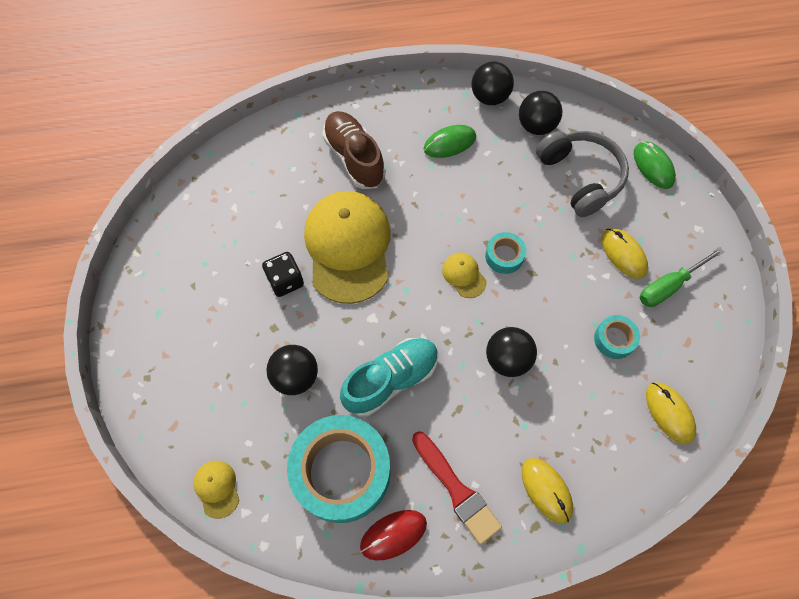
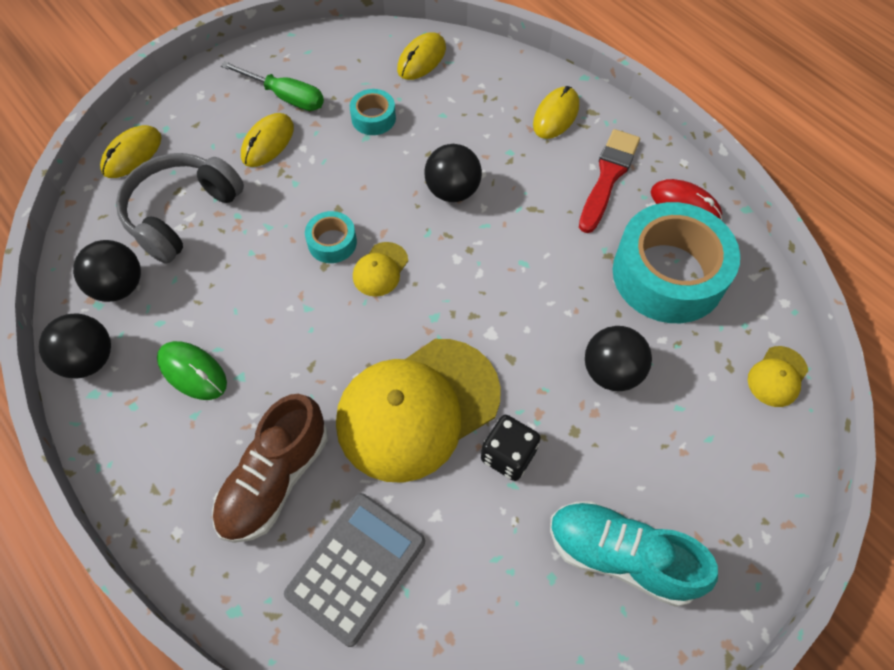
camera: 120 degrees left, 5 degrees down
(279, 174) = (356, 567): none -> grey calculator
(391, 380) = (547, 279): turquoise shoe -> turquoise shoe (621, 556)
(653, 166) = (132, 154): green mouse -> yellow mouse

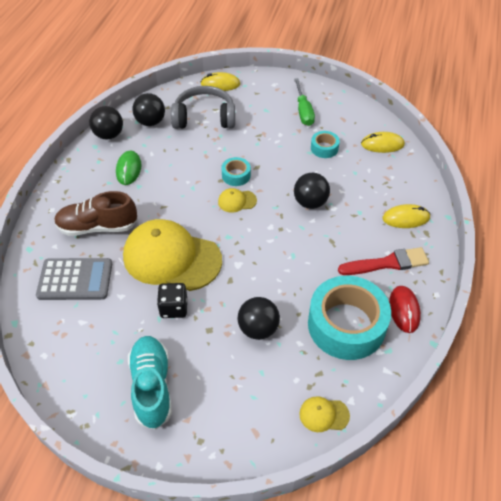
camera: 55 degrees right, 10 degrees down
(268, 142) = (270, 121): yellow mouse -> none

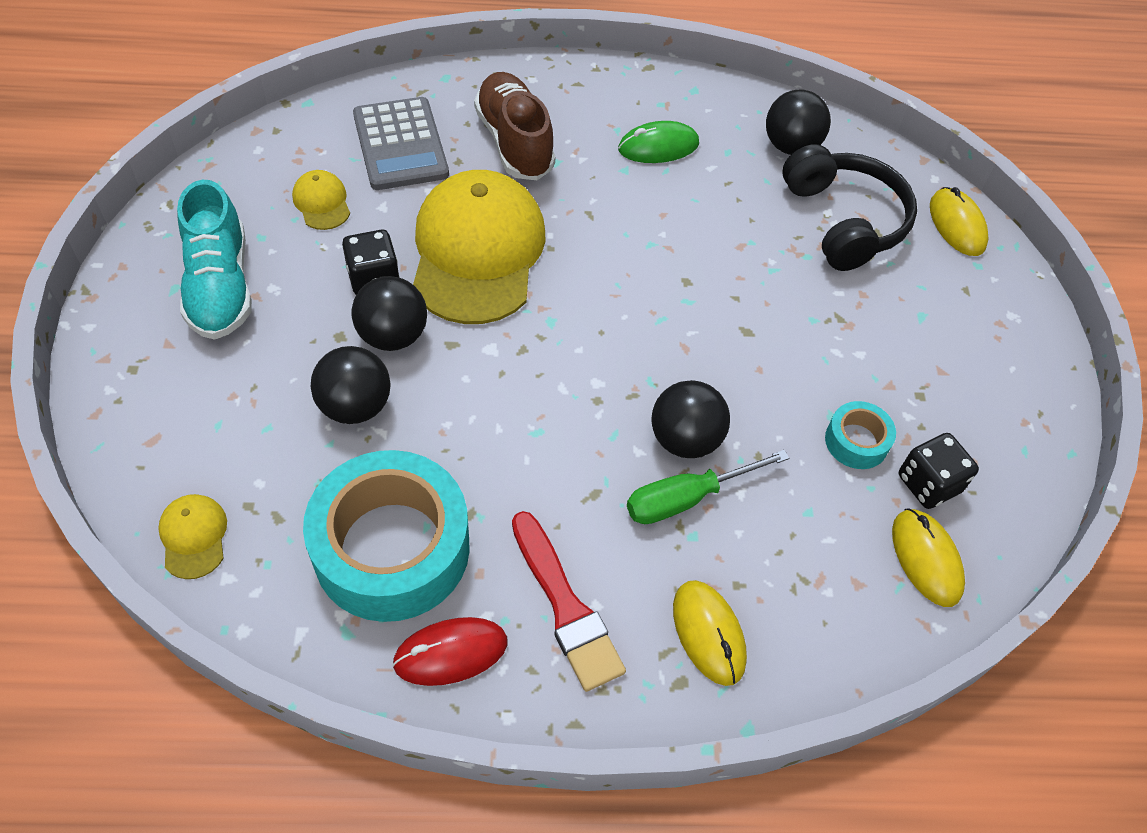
camera: 70 degrees right, 5 degrees up
(109, 135) = (729, 100): black ball -> black ball (393, 335)
(152, 387) = (220, 286): turquoise shoe -> turquoise shoe turned 105 degrees clockwise
(204, 118) = (843, 221): grey headphones -> black headphones
(236, 175) = (708, 302): turquoise tape -> none
(237, 201) = (642, 317): yellow cap -> yellow cap (322, 202)
(303, 111) = (954, 384): green screwdriver -> green screwdriver (686, 498)
(349, 133) = (928, 483): none -> black dice

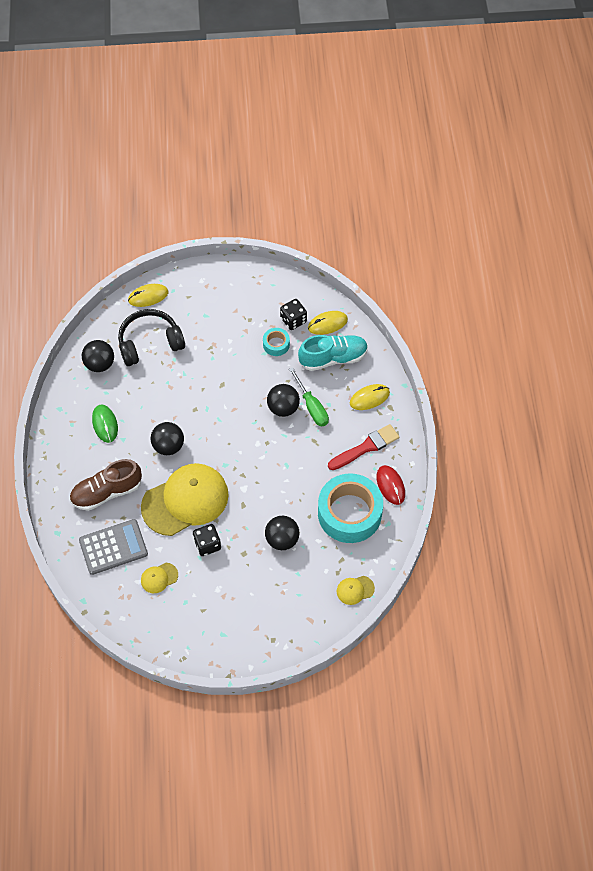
camera: 90 degrees left, 5 degrees up
(220, 286) = (219, 613): turquoise shoe -> turquoise shoe (333, 358)
(393, 335) = (241, 530): black ball -> black ball (168, 446)
(477, 252) = (185, 500): yellow cap -> yellow cap turned 150 degrees clockwise

